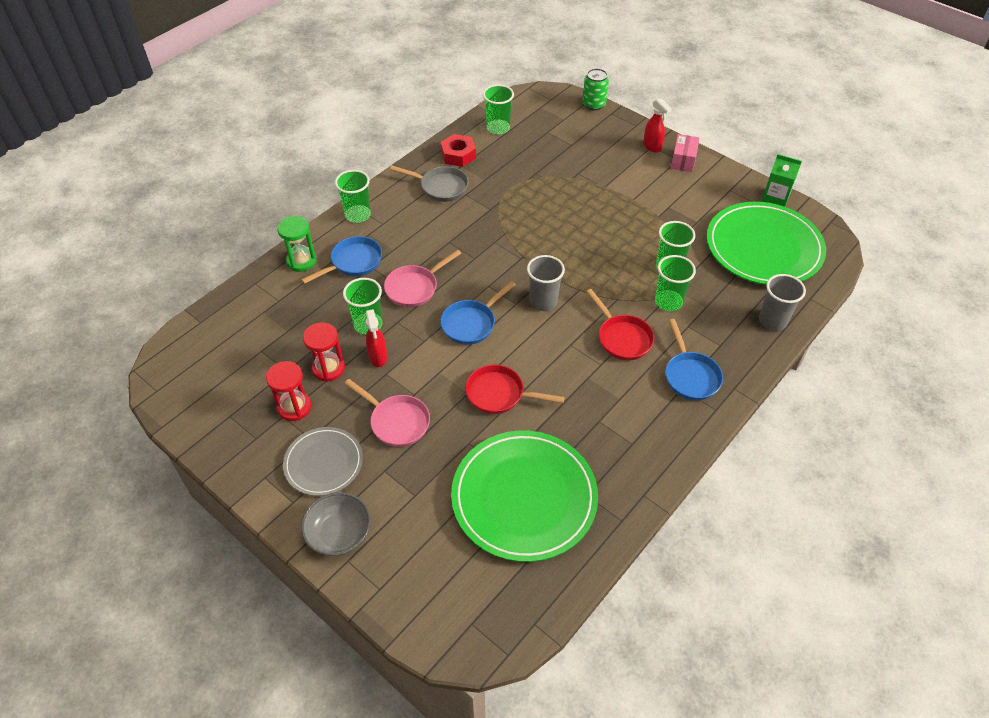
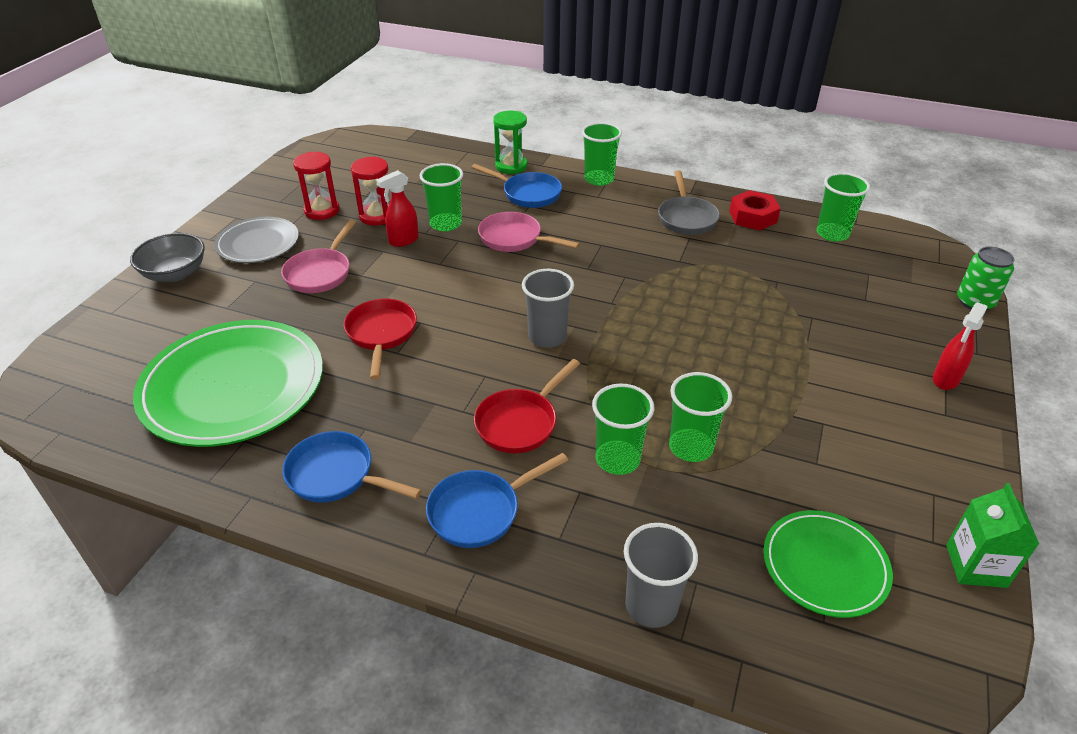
camera: 70 degrees right, 10 degrees down
(471, 323) = (481, 289): blue pan -> blue pan (336, 475)
(683, 160) = (950, 421): pink box -> none
(763, 247) = (825, 566): green plate -> green plate, size x0.56

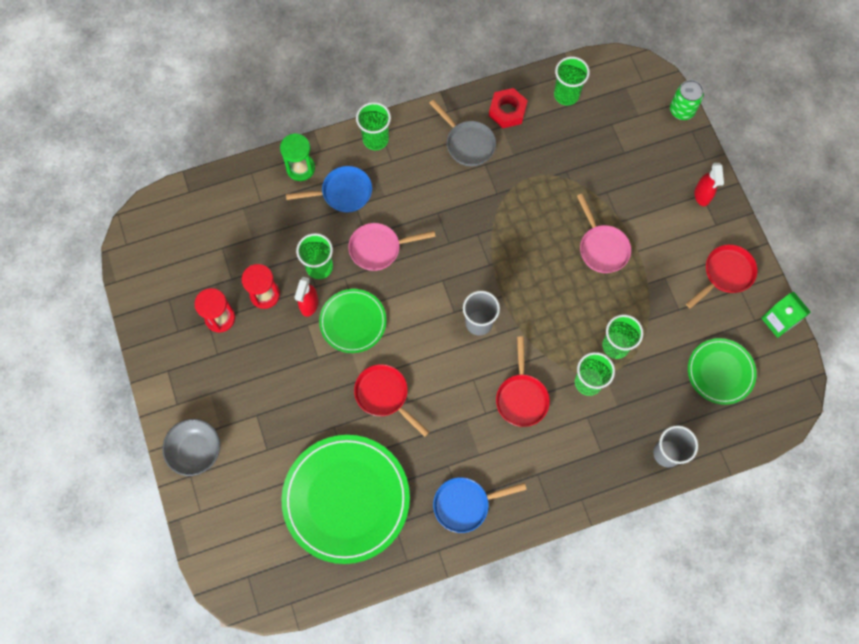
camera: 40 degrees left, 30 degrees up
(258, 243) = (216, 382): grey plate -> none
(320, 273) = (290, 376): pink pan -> pink pan (602, 247)
(425, 270) = (353, 322): none -> green plate
(480, 511) = (553, 466): blue pan -> none
(921, 467) = (725, 274): none -> red pan

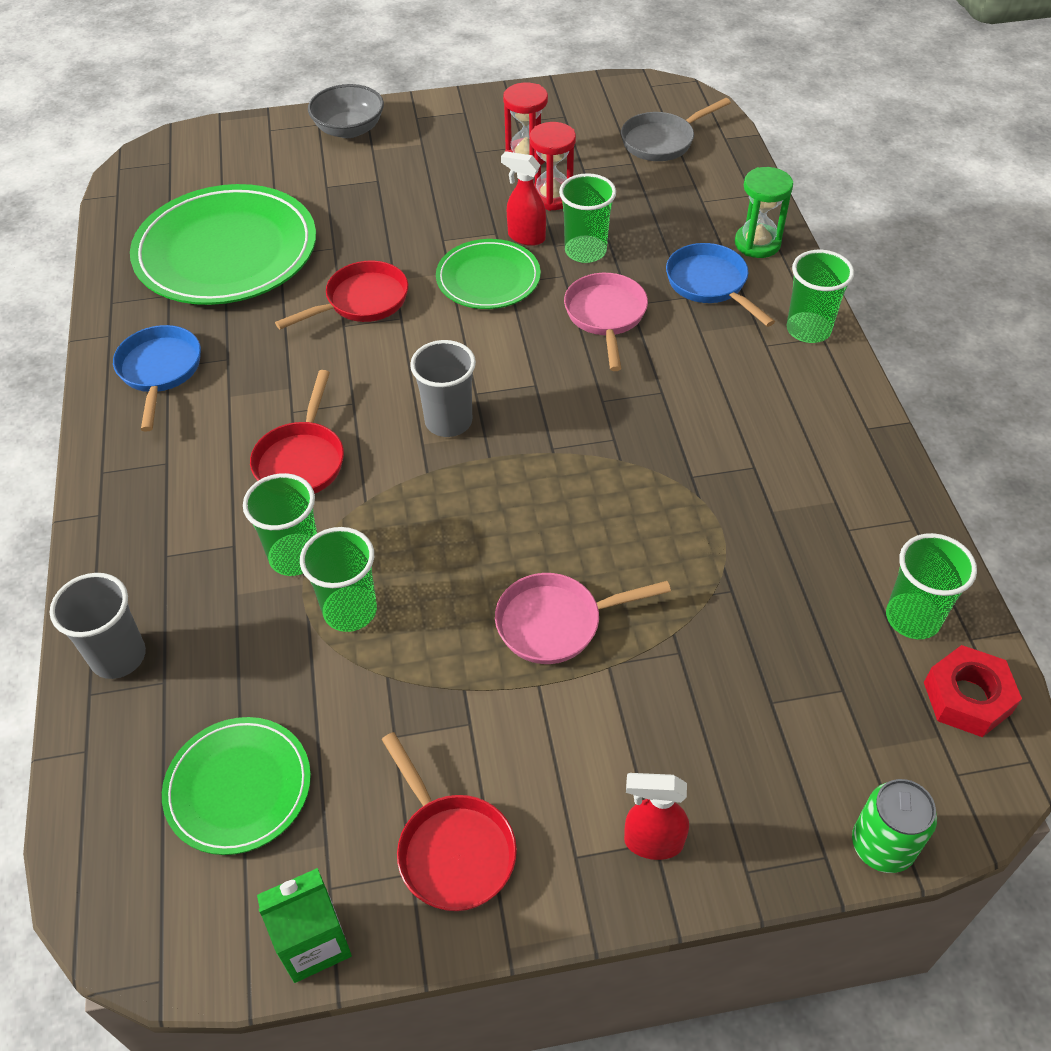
camera: 100 degrees right, 20 degrees down
(342, 193) = (710, 284): blue pan -> blue pan turned 150 degrees clockwise
(467, 143) = (798, 447): grey pan -> grey pan (662, 141)
(507, 111) = (869, 514): red nut -> red nut (967, 697)
(521, 397) = (302, 460): red pan -> red pan turned 90 degrees counterclockwise

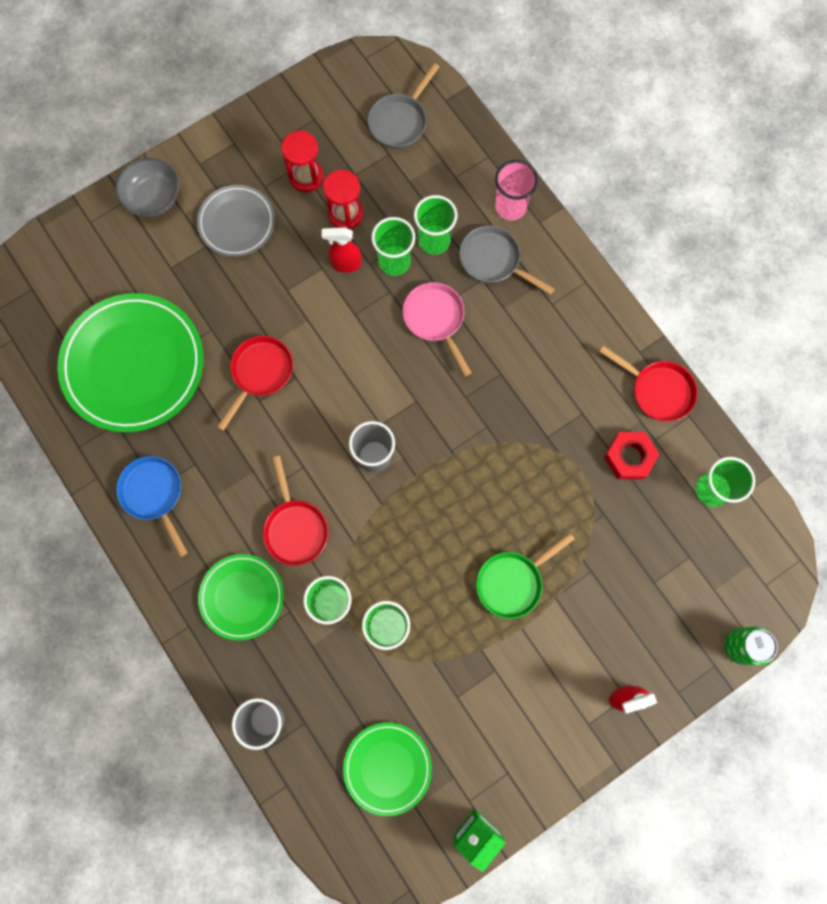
camera: 25 degrees left, 25 degrees up
(424, 171) = (236, 222): none -> grey plate
(452, 849) = (522, 750): red pan -> red pan (657, 390)
(488, 278) = (338, 316): green plate -> green plate (242, 597)
(556, 623) = (513, 582): pink pan -> green pan
(710, 284) = (493, 261): blue pan -> grey pan
(757, 243) = (510, 207): green hourglass -> pink cup
(808, 329) = (574, 278): green cup -> green cup (434, 240)
(967, 697) = (756, 532): red nut -> red nut (629, 457)

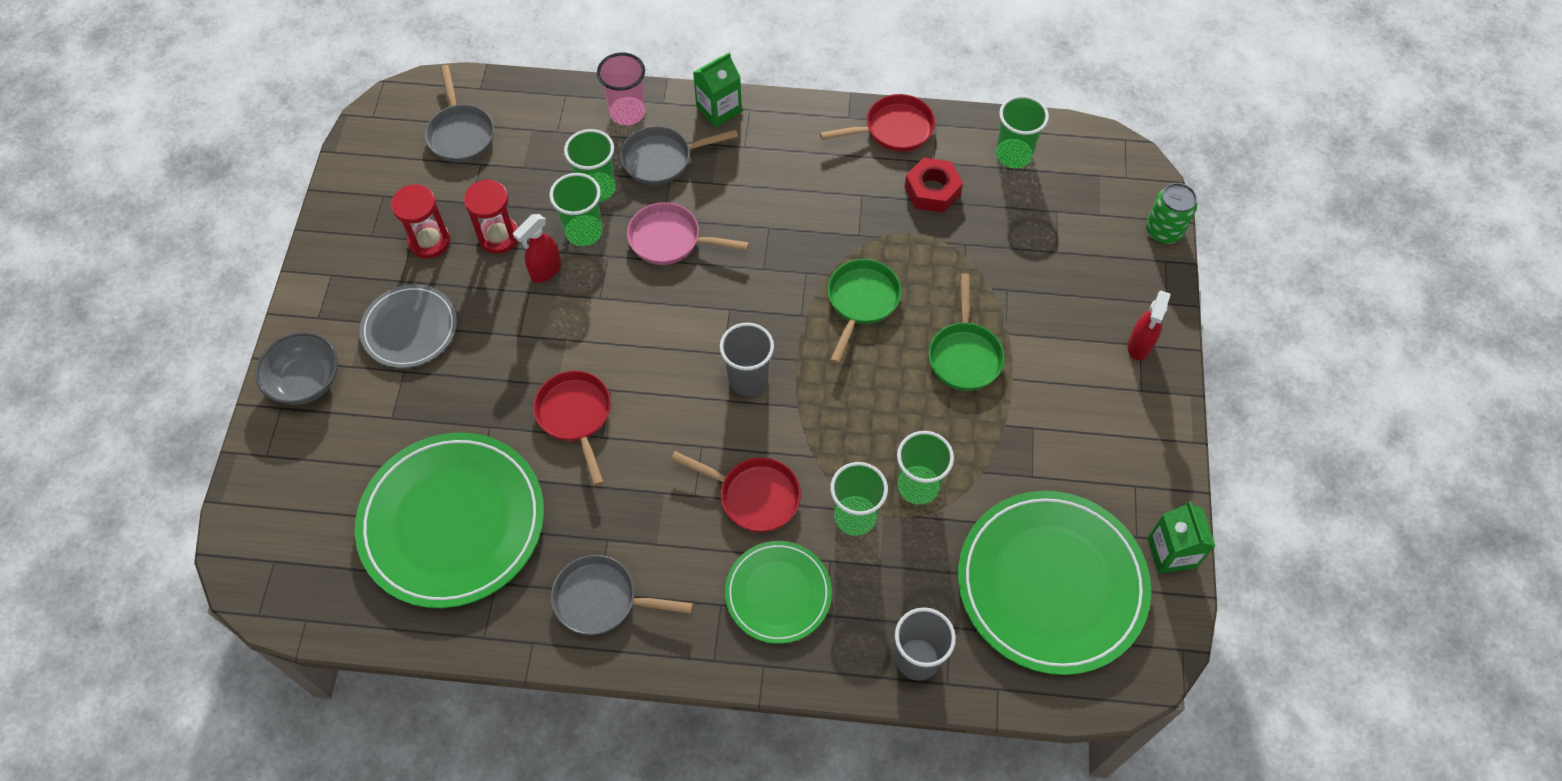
camera: 50 degrees left, 15 degrees down
(154, 494) = (602, 600): blue pan -> grey pan
(387, 768) = (1051, 584): green plate -> green plate, size x1.79
(495, 481) = (861, 302): none -> green pan
(567, 262) = (719, 109): none -> green carton

